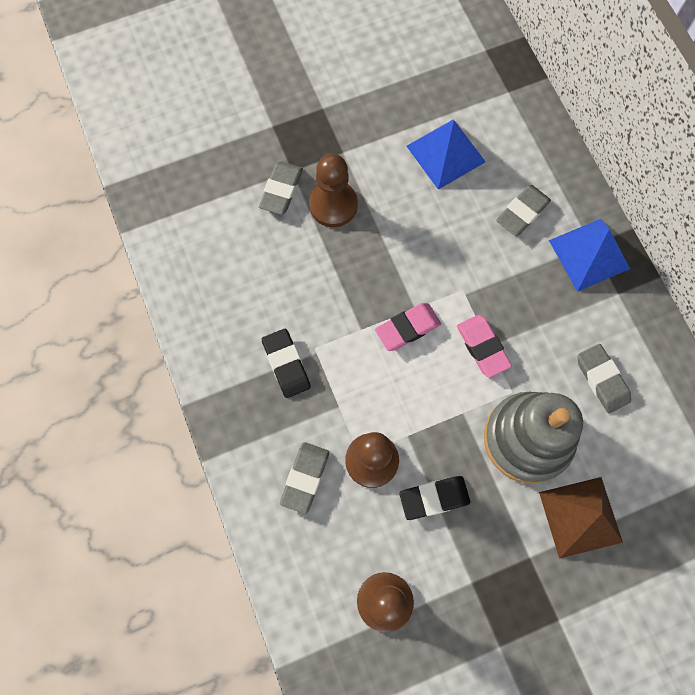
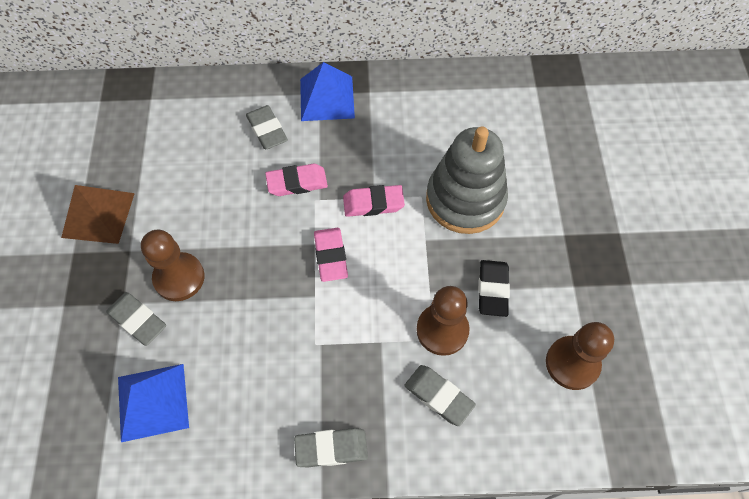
camera: 70 degrees left, 10 degrees down
(286, 364) = (320, 376): black eraser -> none
(446, 153) = (181, 166): blue pyramid -> blue pyramid (153, 401)
(474, 265) = (297, 183): none -> pink eraser
(580, 517) = (541, 186): brown pyramid -> brown pyramid (98, 215)
(601, 380) = (435, 129): grey eraser -> grey eraser (331, 448)

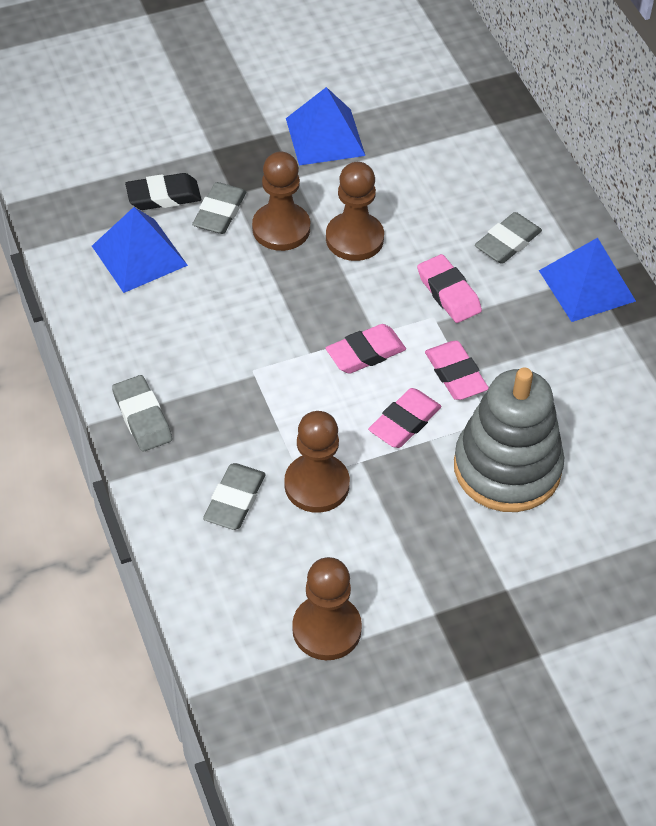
camera: 70 degrees right, 10 degrees down
(98, 215) = (325, 137): brown pyramid -> blue pyramid
(215, 228) = (354, 238): none -> brown pawn
(404, 251) = (404, 422): none -> pink eraser
(493, 290) = (391, 525): black eraser -> black eraser (163, 196)

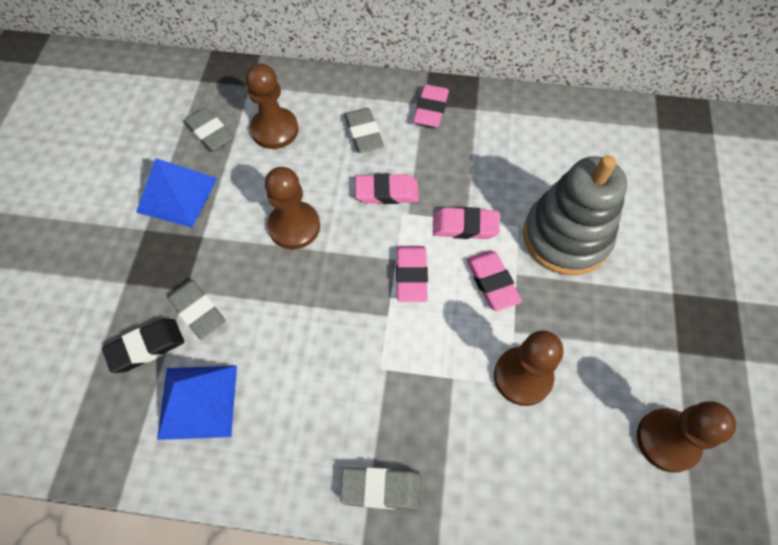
camera: 60 degrees left, 10 degrees up
(163, 196) = (146, 347): black eraser -> black eraser turned 45 degrees clockwise
(235, 500) = (509, 451): grey eraser -> grey eraser (209, 133)
(281, 228) = (248, 273): brown pawn -> brown pawn (274, 130)
(587, 285) = (431, 109): blue pyramid -> pink eraser

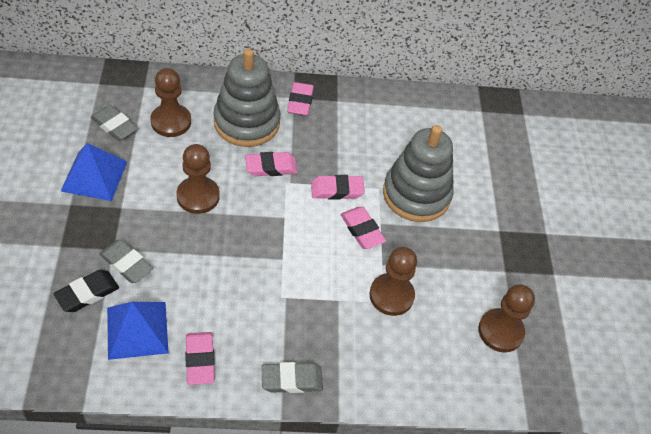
camera: 15 degrees left, 10 degrees down
(363, 133) = (246, 122): grey eraser -> grey stacking toy
(411, 276) = (298, 228): pink eraser -> pink eraser (200, 360)

